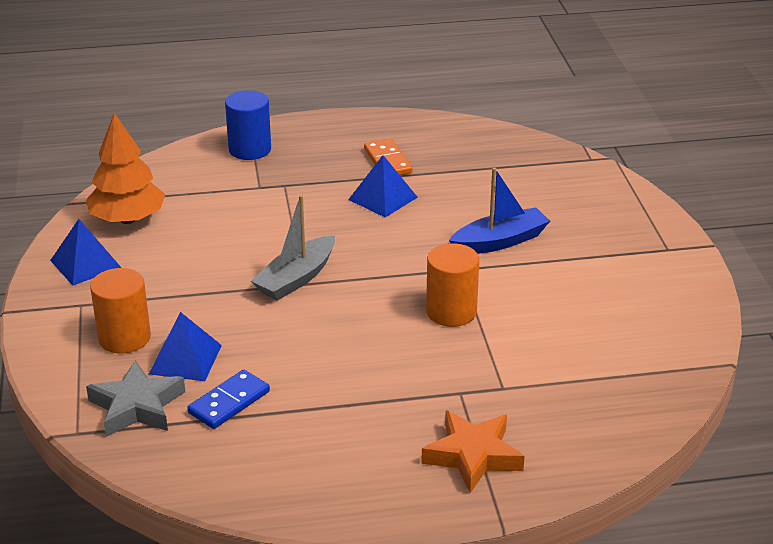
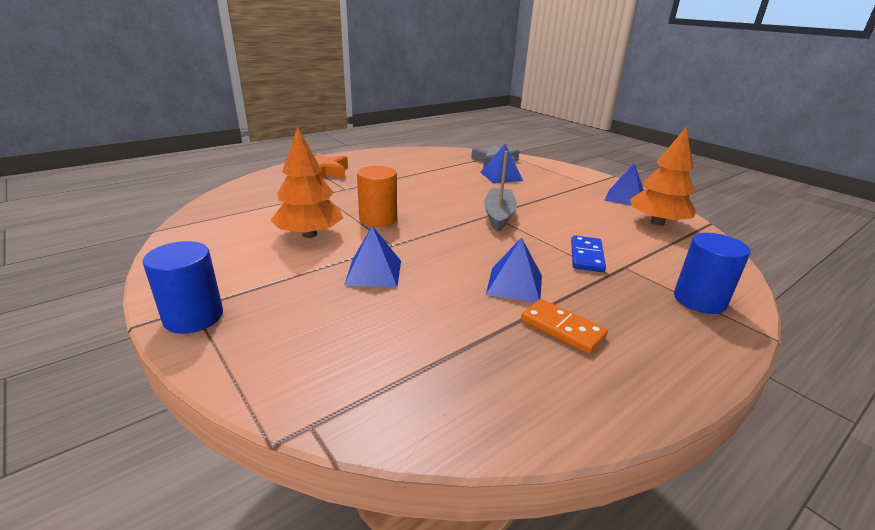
camera: 150 degrees right, 5 degrees down
(124, 338) = (543, 177): orange cylinder -> none
(229, 402) = (458, 168): blue domino -> blue domino (586, 256)
(500, 241) = (374, 272): blue boat -> blue pyramid
(545, 308) = (309, 234): none -> orange tree
(666, 240) = (193, 317): none -> blue cylinder

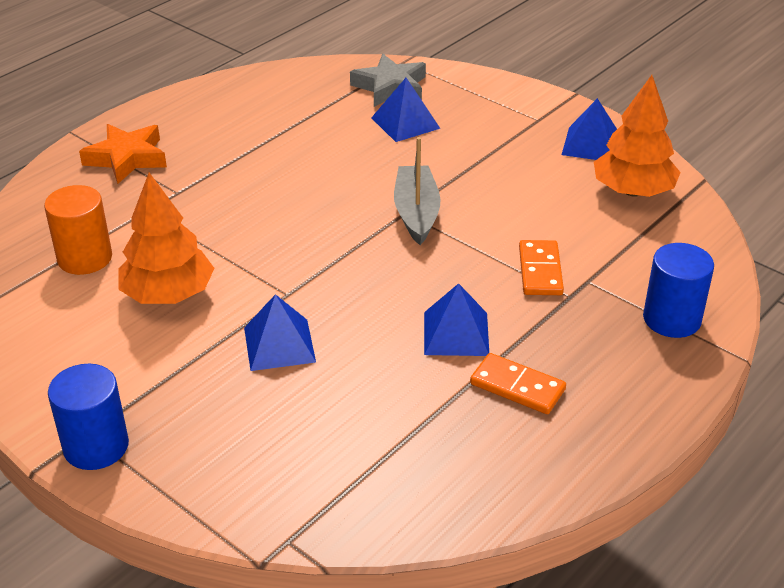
camera: 10 degrees left, 10 degrees up
(378, 219) = (250, 249): orange cylinder -> orange cylinder (85, 258)
(586, 256) = (540, 271): blue domino -> orange domino

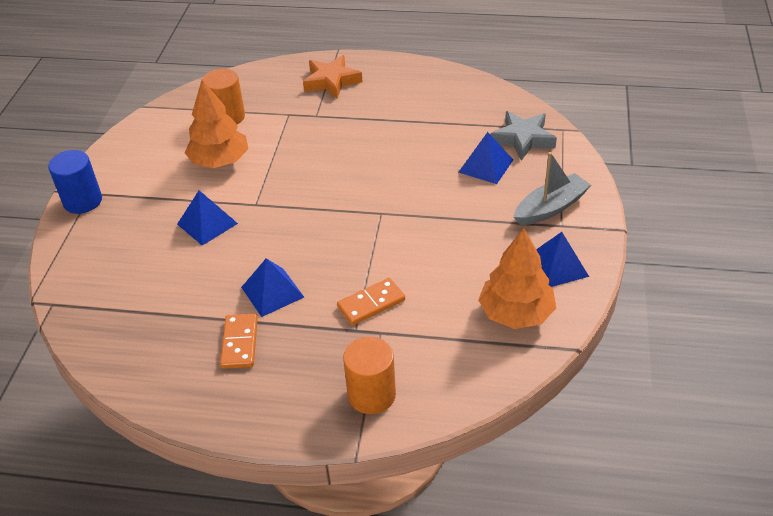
camera: 60 degrees right, 5 degrees up
(416, 213) = (385, 218): grey boat -> grey boat (550, 208)
(671, 319) = (371, 395): blue cylinder -> orange cylinder

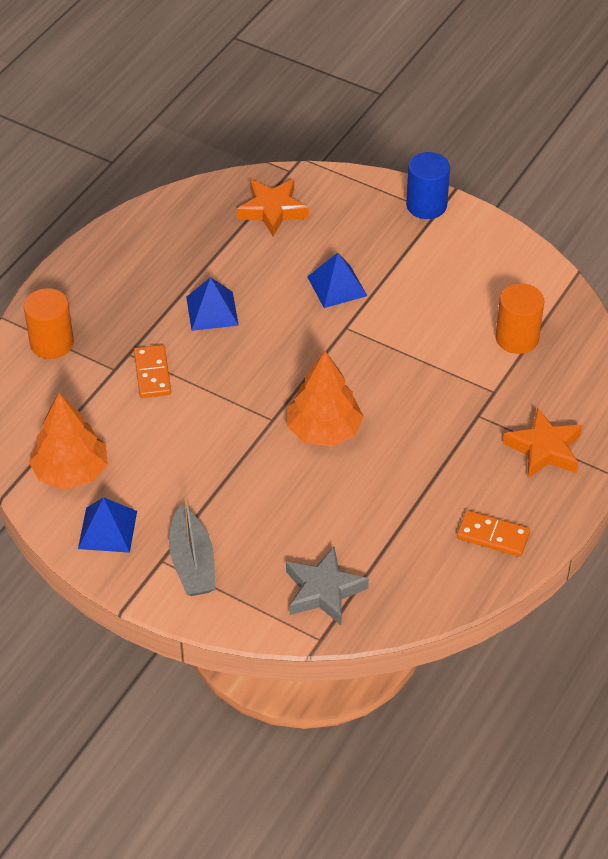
camera: 110 degrees right, 5 degrees up
(116, 297) = (272, 210): none -> orange star
(220, 161) = (435, 315): orange tree -> orange tree (324, 430)
(239, 343) = (164, 276): orange domino -> orange domino (493, 535)
(485, 166) = (296, 535): blue pyramid -> none

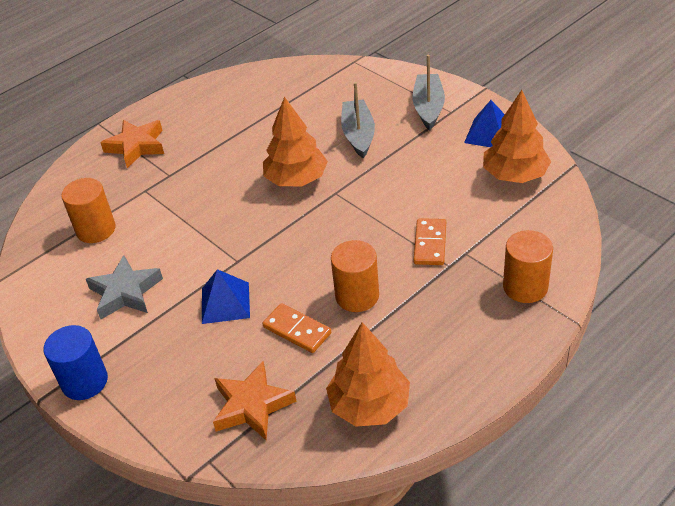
camera: 160 degrees left, 5 degrees down
(174, 225) = (369, 405): none -> orange tree
(212, 311) = (357, 296): blue pyramid -> orange cylinder
(271, 505) = (358, 135): none -> grey boat
(323, 591) = (341, 84): grey star -> grey star (125, 292)
(493, 535) = (209, 101): orange domino -> orange domino (297, 330)

